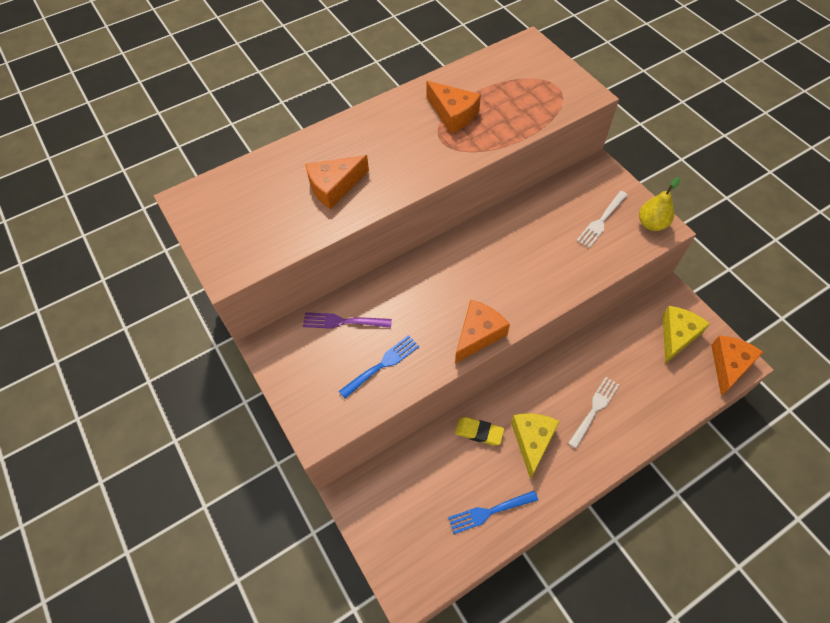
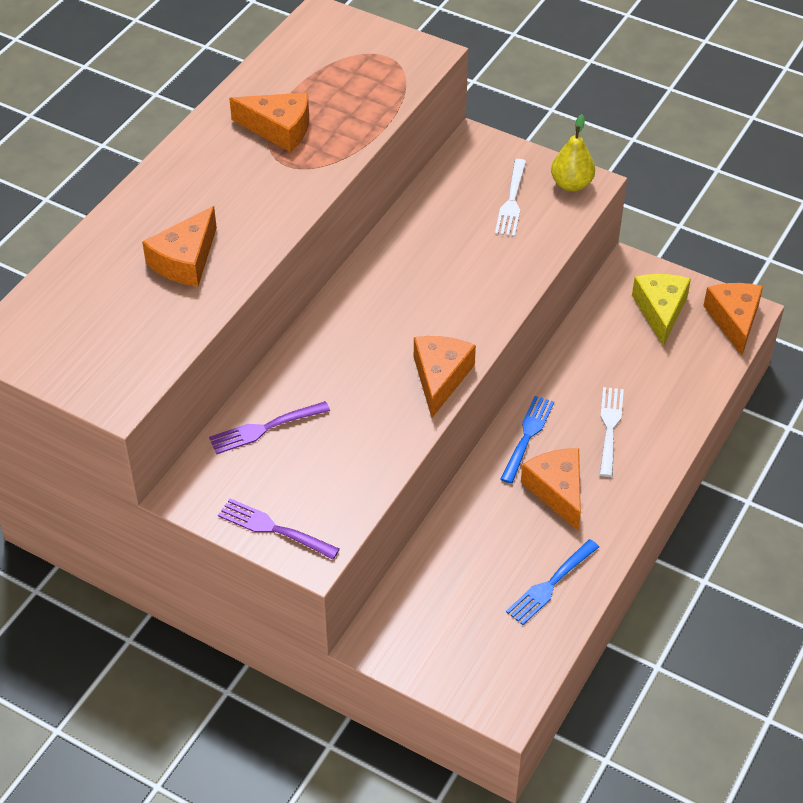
camera: 30 degrees left, 10 degrees down
(304, 399) = (273, 529): none -> purple fork
(382, 365) = (345, 454): blue fork -> blue fork (527, 436)
(479, 432) = (489, 508): yellow eraser -> none
(532, 441) = (557, 491): yellow cheese -> orange cheese

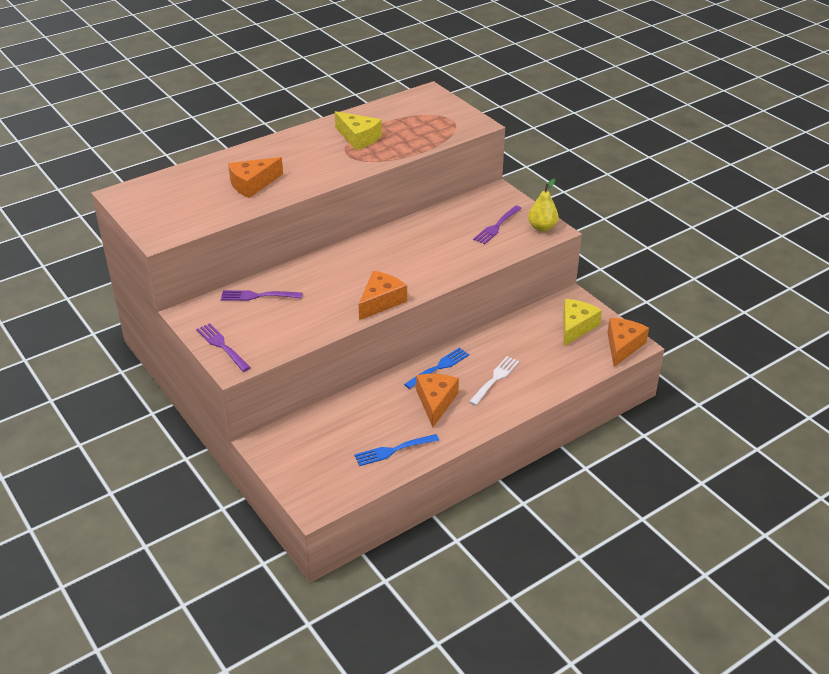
camera: 25 degrees right, 10 degrees down
(279, 129) = (358, 138): orange cheese -> yellow cheese
(511, 201) = (496, 226): white fork -> purple fork

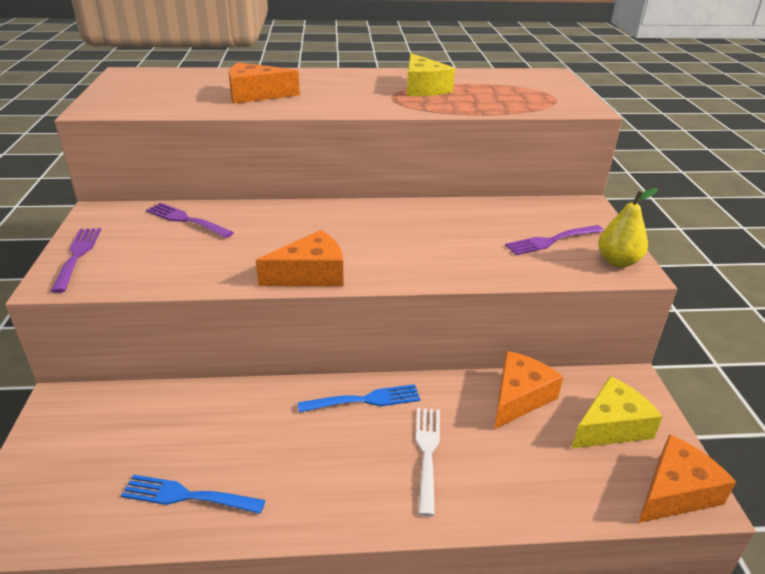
camera: 30 degrees right, 5 degrees down
(436, 402) = (315, 448): orange cheese -> orange cheese (519, 397)
(495, 379) = (427, 453): white fork -> white fork turned 60 degrees counterclockwise

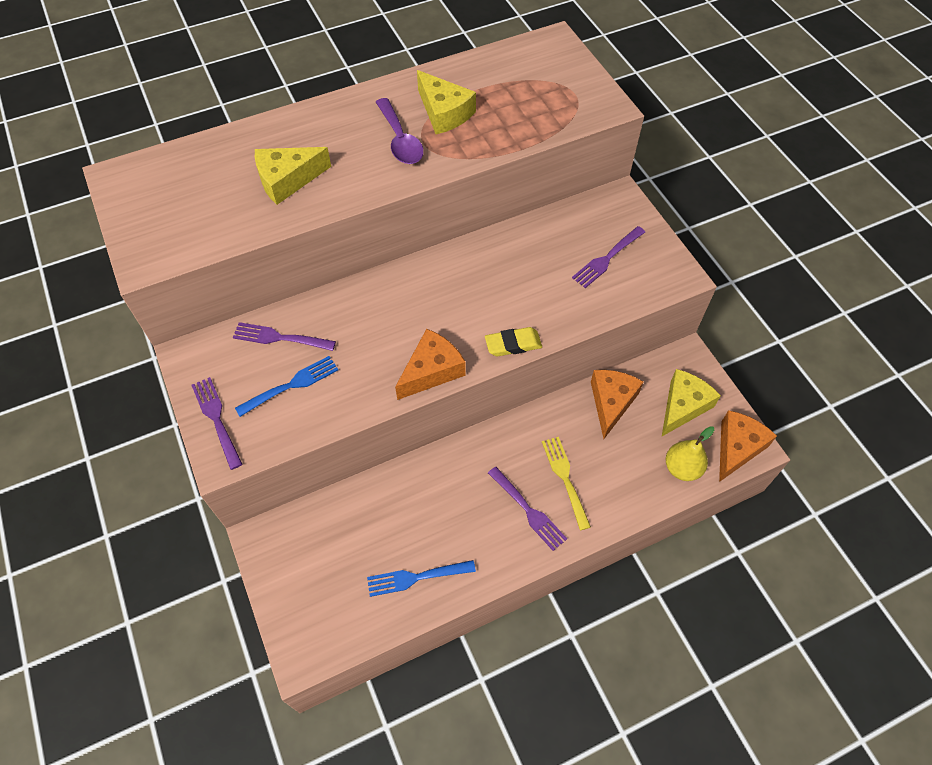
camera: 20 degrees left, 25 degrees up
(255, 95) = (287, 180): orange cheese -> yellow cheese
(364, 471) = (528, 510): none -> purple fork
(365, 400) = (499, 447): blue fork -> blue fork (291, 385)
(372, 93) = (400, 140): none -> purple spoon
(411, 276) = (513, 344): none -> yellow eraser
(427, 453) = (565, 478): white fork -> yellow fork
(618, 261) = (666, 269): yellow pear -> yellow pear (682, 468)

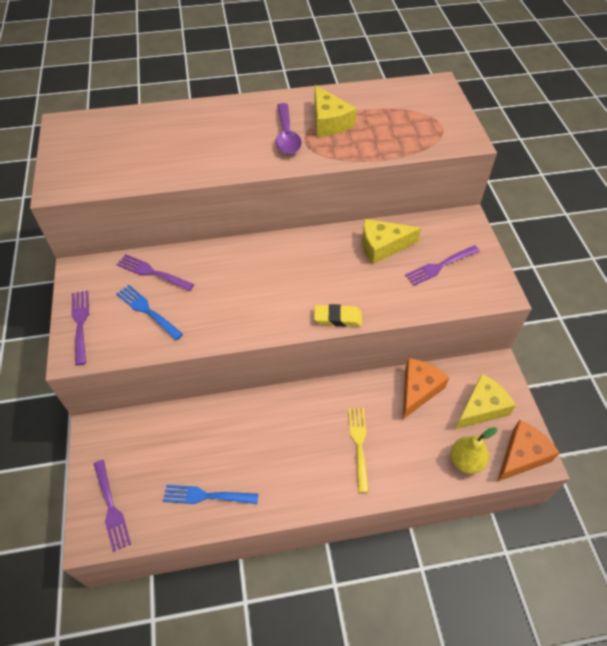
camera: 15 degrees right, 5 degrees down
(287, 180) = (188, 149): yellow cheese -> yellow cheese (382, 246)
(291, 385) = (147, 310): blue fork -> blue fork turned 120 degrees counterclockwise
(432, 371) = (263, 324): orange cheese -> none
(528, 510) = (319, 464): purple fork -> purple fork (111, 507)

